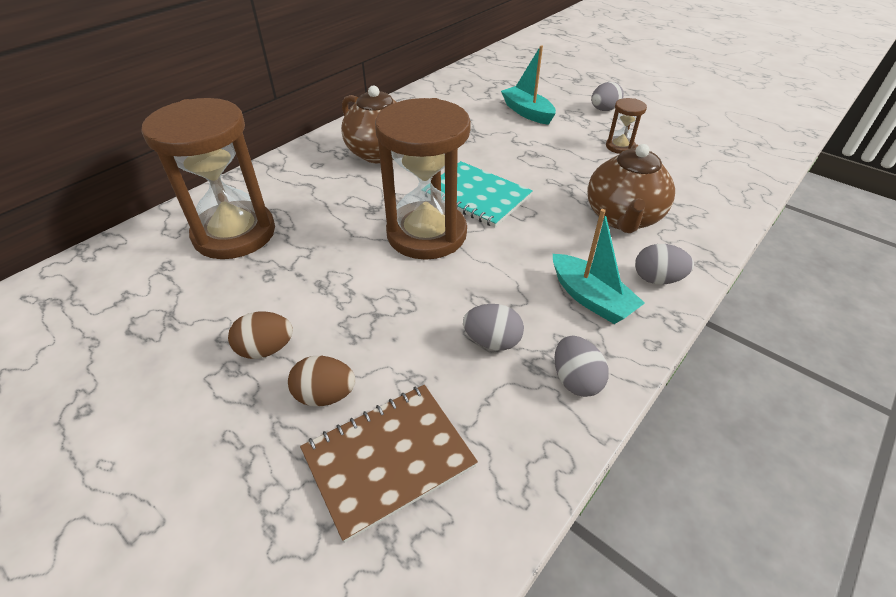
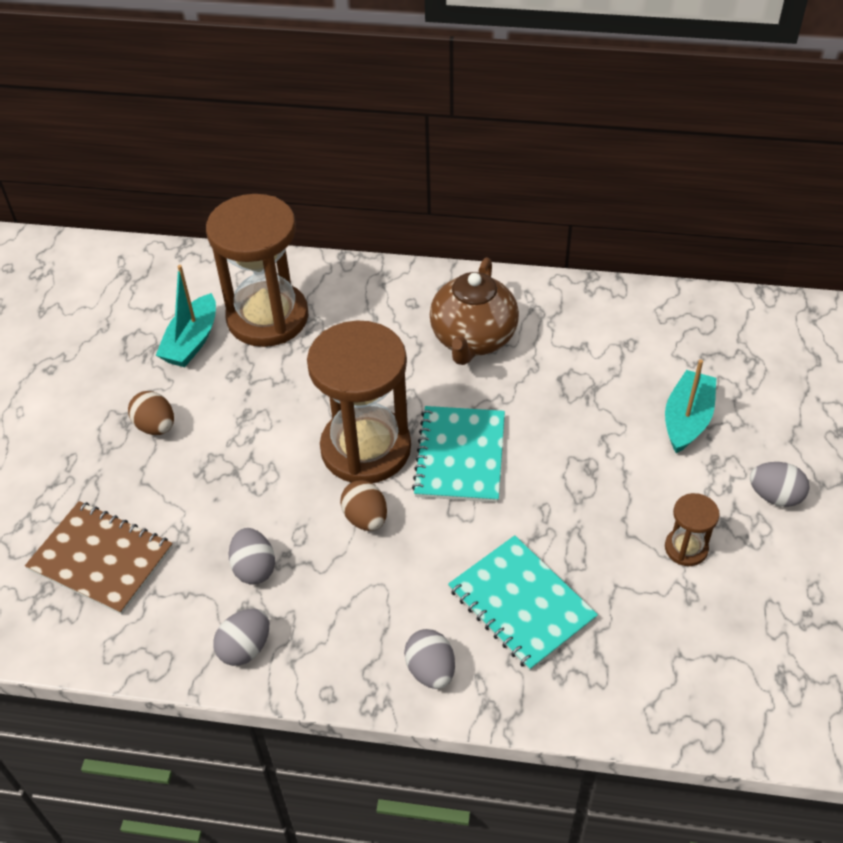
camera: 60 degrees right, 5 degrees up
(325, 395) = (134, 489): brown egg -> brown egg (365, 518)
(591, 298) = (360, 621): turquoise boat -> turquoise boat (192, 341)
(623, 218) = (521, 604): brown teapot -> turquoise notebook

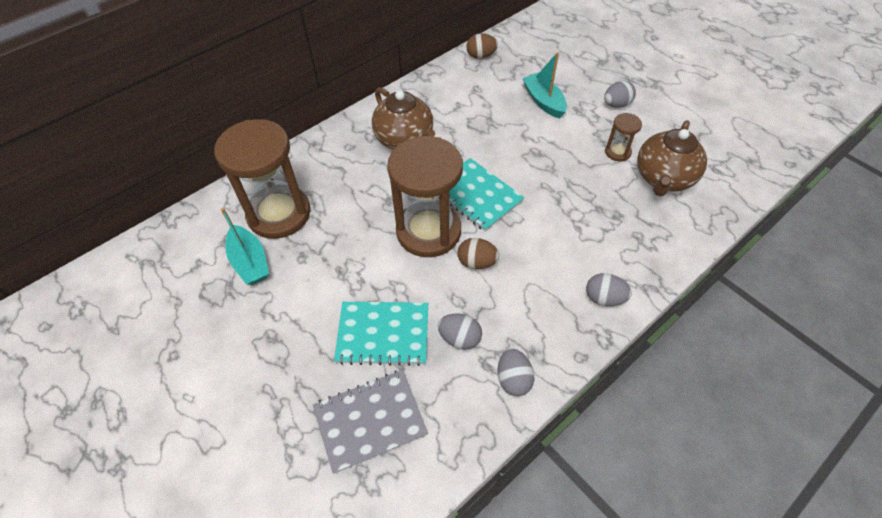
camera: 50 degrees left, 5 degrees up
(101, 559) = (370, 421): brown notebook -> grey notebook
(156, 426) = (295, 323): brown egg -> brown egg (481, 56)
(521, 604) = (595, 233): turquoise notebook -> turquoise notebook (383, 334)
(694, 625) = (663, 179): none -> brown teapot

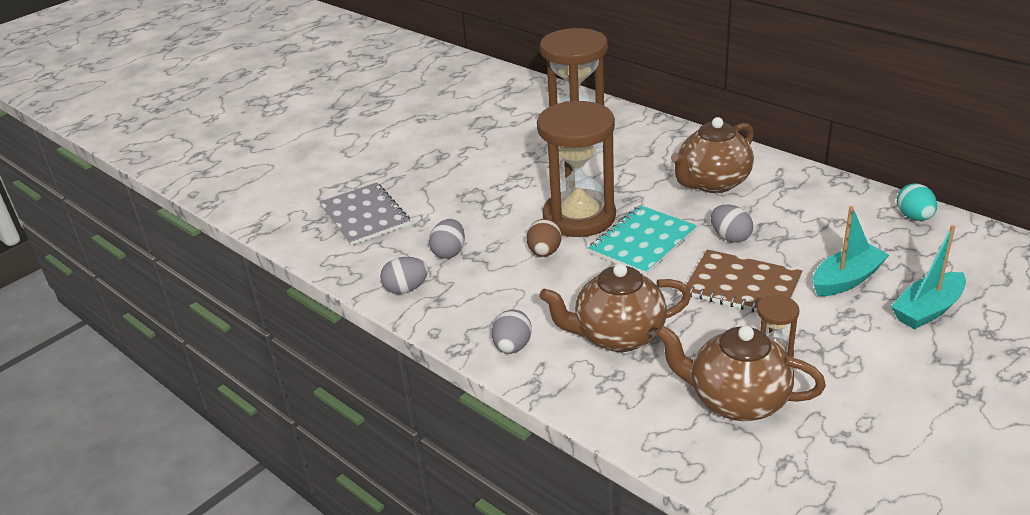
camera: 85 degrees right, 20 degrees down
(250, 262) = (517, 130): turquoise boat -> turquoise boat (927, 310)
(383, 334) = (449, 209): turquoise notebook -> none
(481, 56) = (914, 217): brown egg -> turquoise egg
(543, 151) = (742, 286): none -> brown notebook
(594, 229) = (617, 336): none -> brown teapot
(616, 104) = (883, 351): grey egg -> grey egg (730, 237)

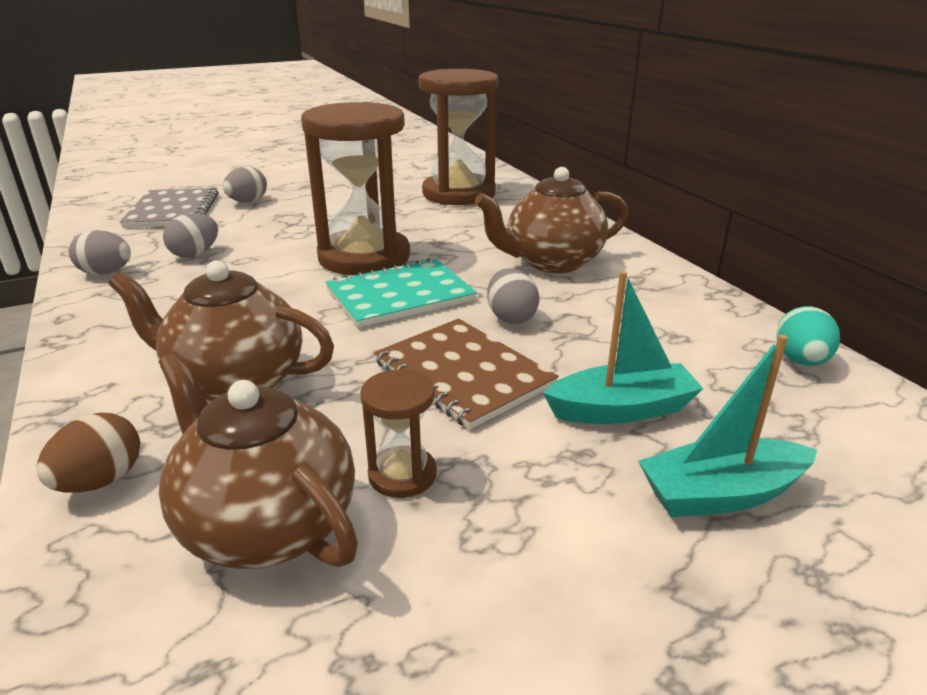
camera: 20 degrees right, 5 degrees down
(512, 347) = (109, 356): grey egg -> grey egg (247, 202)
(544, 252) = (283, 278): brown egg -> brown egg (100, 481)

